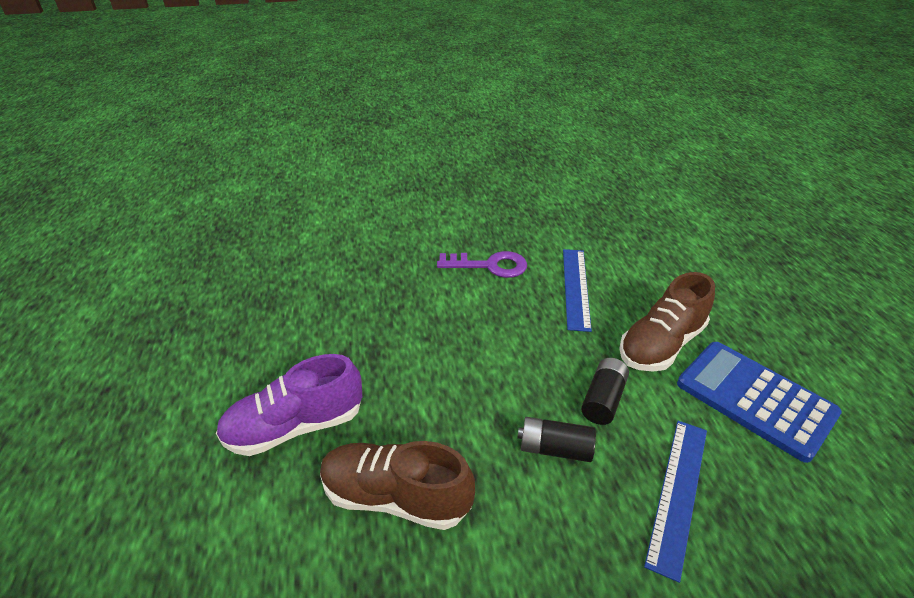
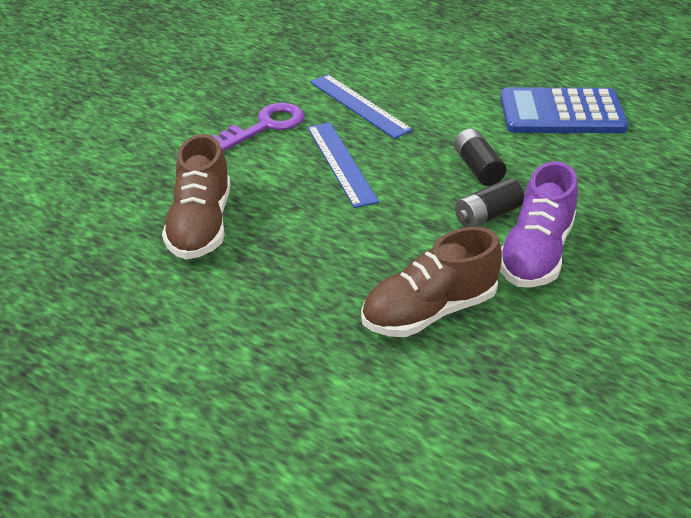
camera: 45 degrees left, 0 degrees up
(295, 426) = (287, 328): purple shoe -> purple shoe (535, 254)
(661, 344) = (469, 112): brown shoe -> brown shoe (200, 225)
(678, 492) = (583, 191): blue ruler -> blue ruler (341, 163)

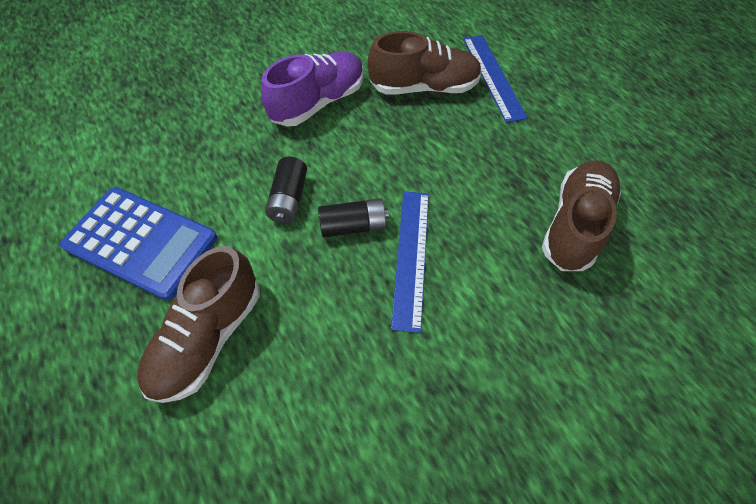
camera: 155 degrees left, 20 degrees up
(265, 126) = (468, 358): purple key -> none
(359, 105) = (338, 351): blue ruler -> blue ruler (493, 76)
(454, 88) = (208, 337): none -> brown shoe
(487, 215) = (324, 146): black battery -> black battery (353, 226)

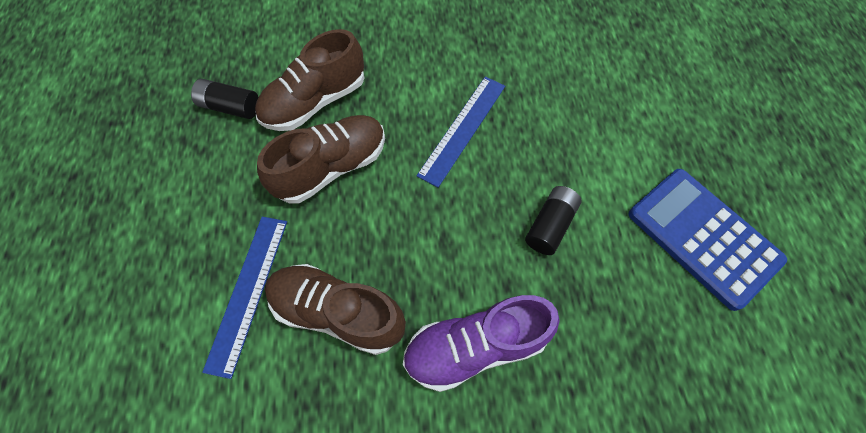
camera: 155 degrees left, 5 degrees up
(208, 337) = (645, 132): brown shoe -> brown shoe (331, 167)
(353, 226) = (499, 174): black battery -> black battery (230, 107)

